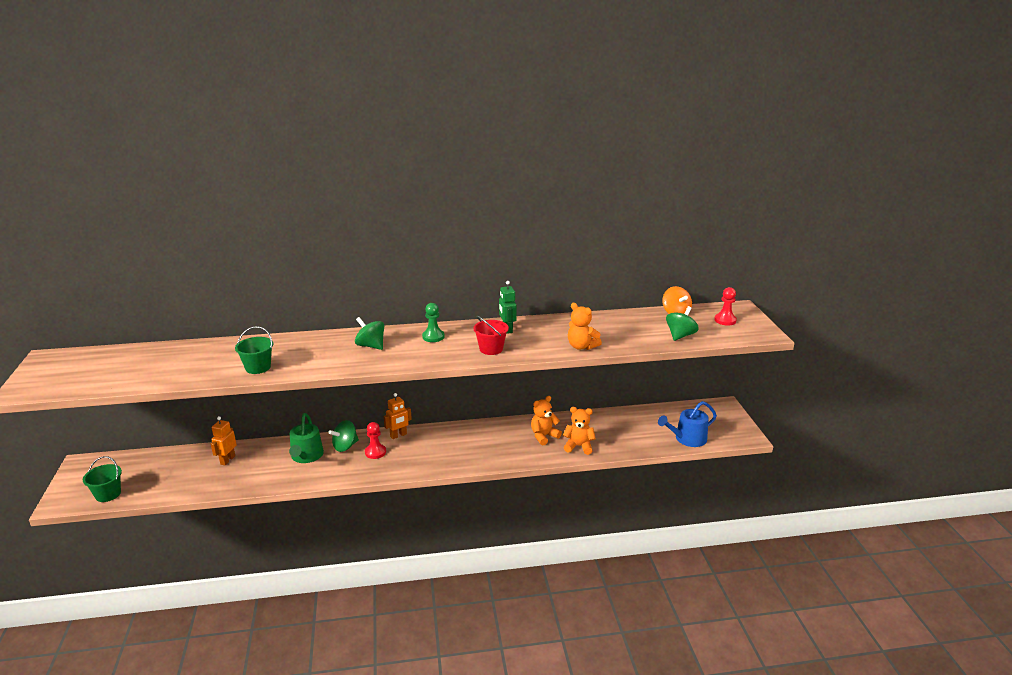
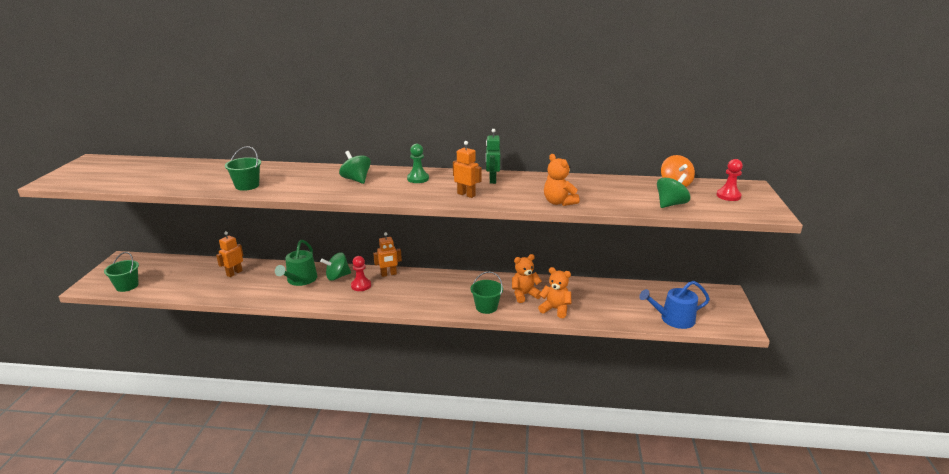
camera: 15 degrees right, 0 degrees up
(491, 349) = (466, 194): red bucket -> orange robot
(512, 455) = (486, 307): none -> green bucket

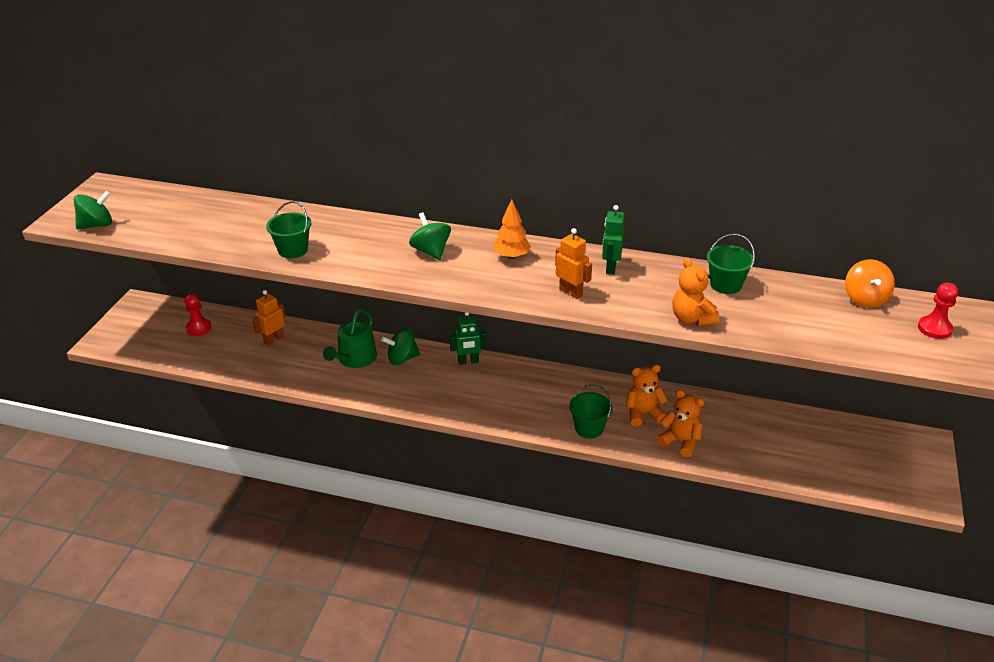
camera: 10 degrees right, 10 degrees up
(127, 286) = (145, 346): green bucket -> green bucket (725, 285)
(361, 285) = (431, 376): red pawn -> red pawn (199, 328)
(388, 274) = (468, 361): orange robot -> green robot
(418, 179) = (511, 256): green pawn -> orange tree
(670, 204) = (846, 337): green spinning top -> green spinning top (97, 225)
(673, 319) = (838, 476): blue watering can -> none

